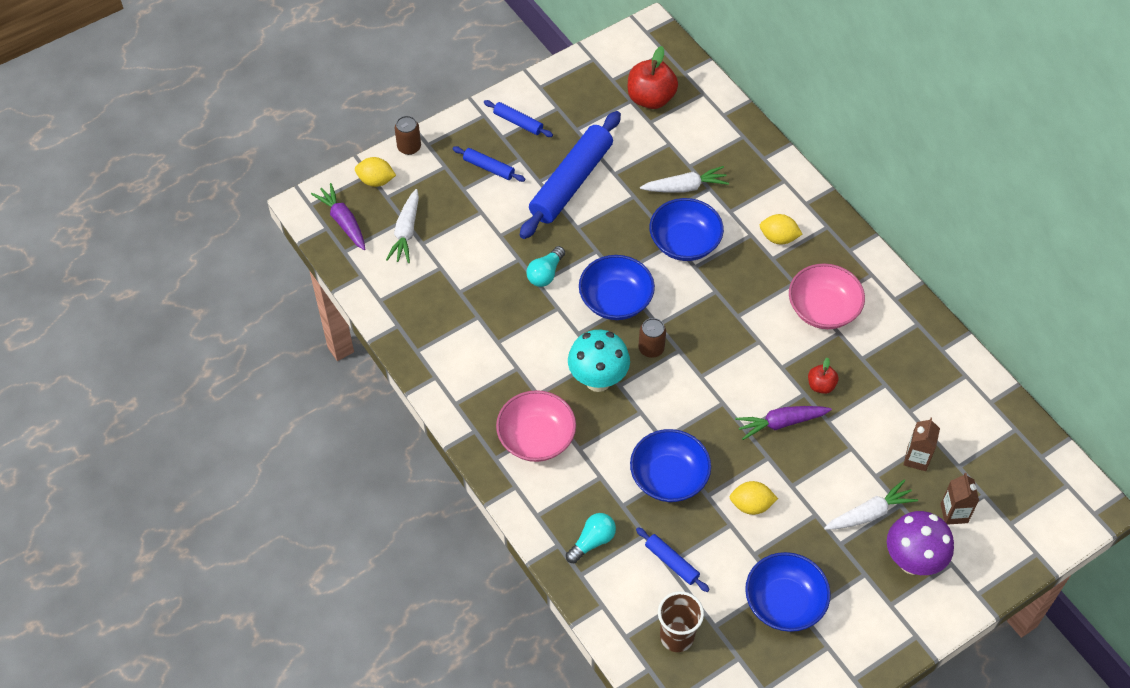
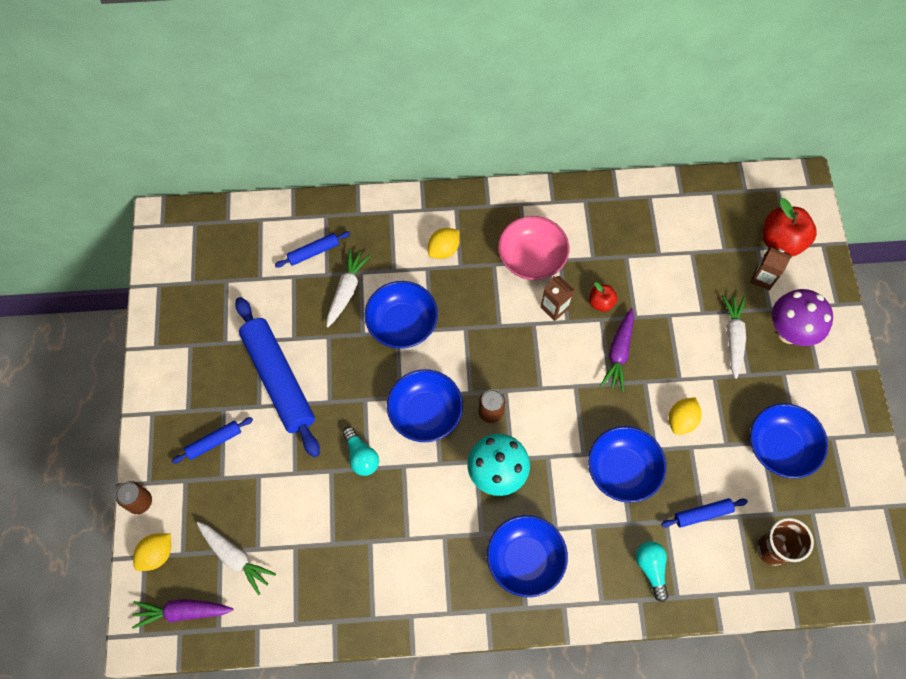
camera: 60 degrees left, 10 degrees up
(518, 122) = (182, 388): blue rolling pin -> blue rolling pin (313, 252)
(536, 438) = (525, 559): pink bowl -> blue bowl
(651, 98) = (235, 263): red apple -> red apple (781, 241)
(916, 458) = (703, 274): brown carton -> brown carton (554, 308)

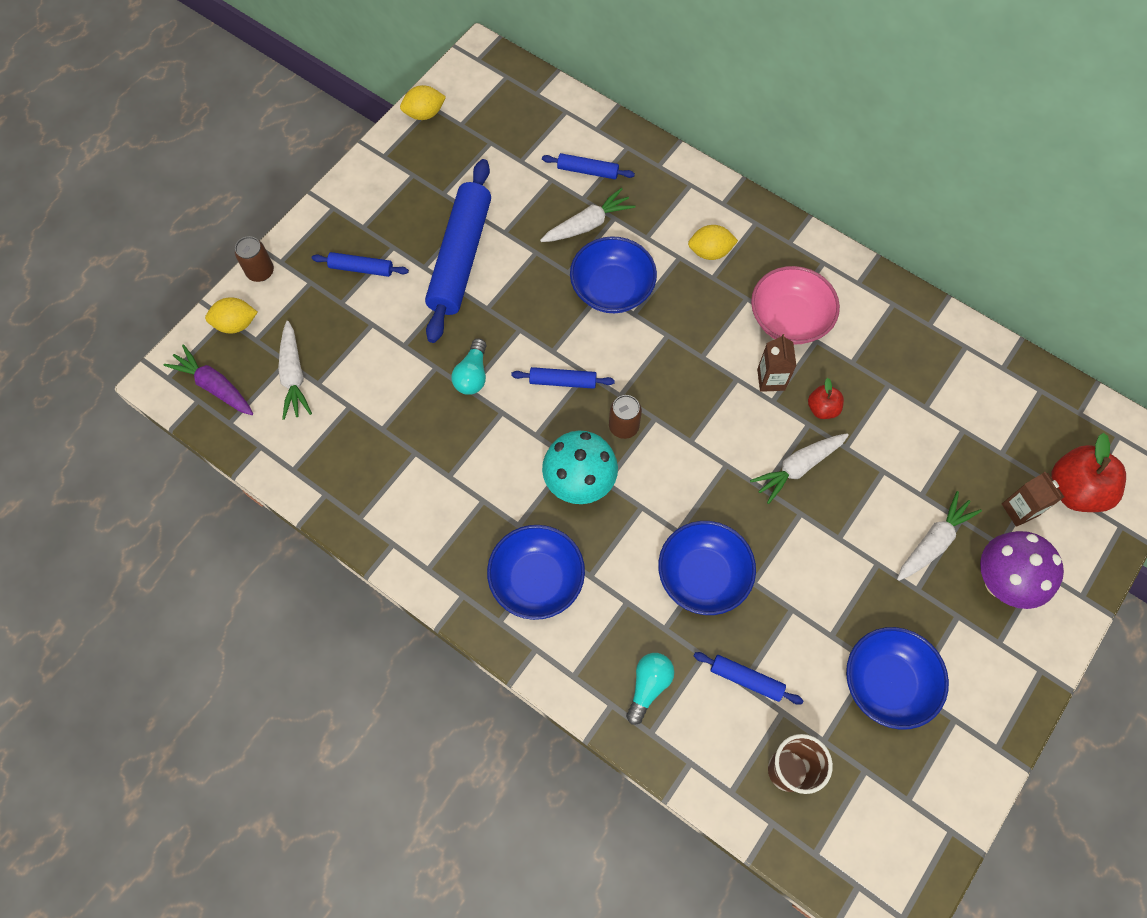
camera: 40 degrees right, 0 degrees up
(425, 413) = (563, 381): blue bowl -> blue rolling pin
(619, 353) = (798, 467): purple carrot -> white carrot
(681, 420) = (805, 577): yellow lemon -> yellow lemon (424, 114)

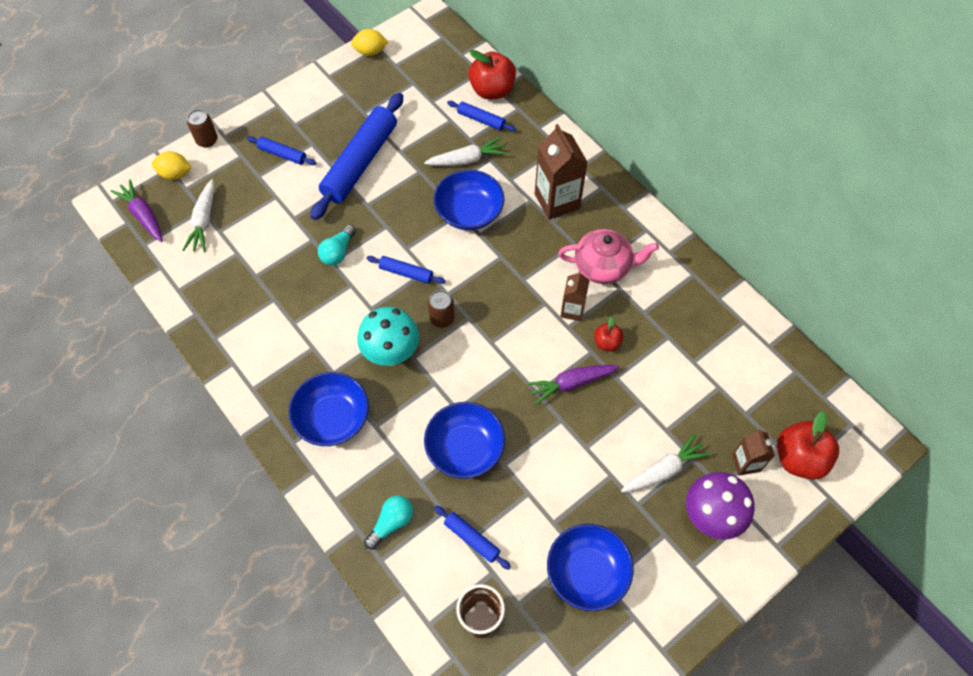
camera: 15 degrees right, 5 degrees down
(588, 131) = (492, 90): none -> red apple
(710, 252) = (557, 201): yellow lemon -> brown carton
(789, 319) = (603, 267): pink bowl -> pink teapot
(798, 467) = (571, 383): white carrot -> purple carrot

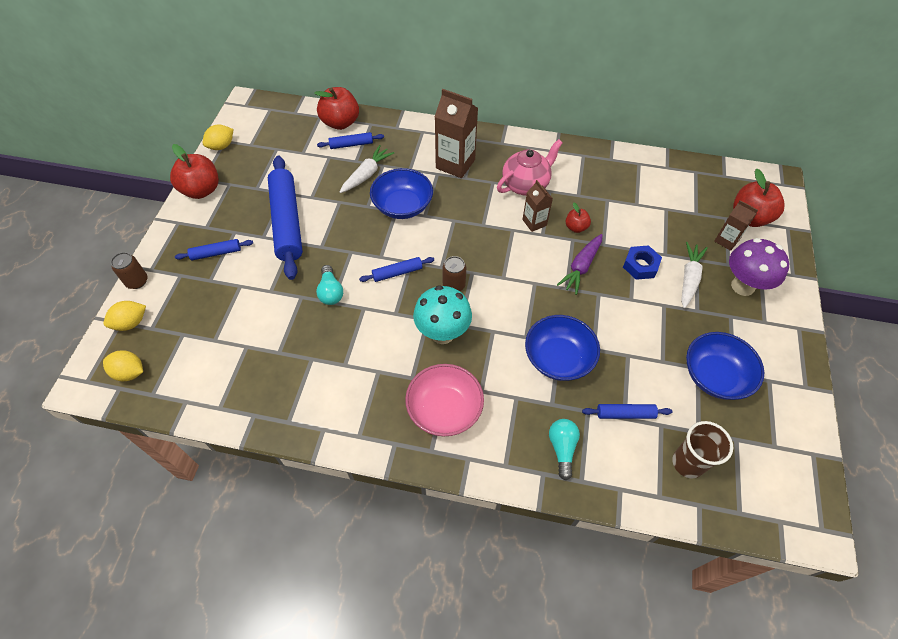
camera: 40 degrees left, 5 degrees down
(143, 215) = (129, 372): purple carrot -> yellow lemon
(204, 221) = (192, 342): white carrot -> none
(319, 86) = (201, 190): none -> red apple
(333, 418) = (444, 409): blue bowl -> pink bowl
(629, 423) = (640, 266): none -> blue nut

